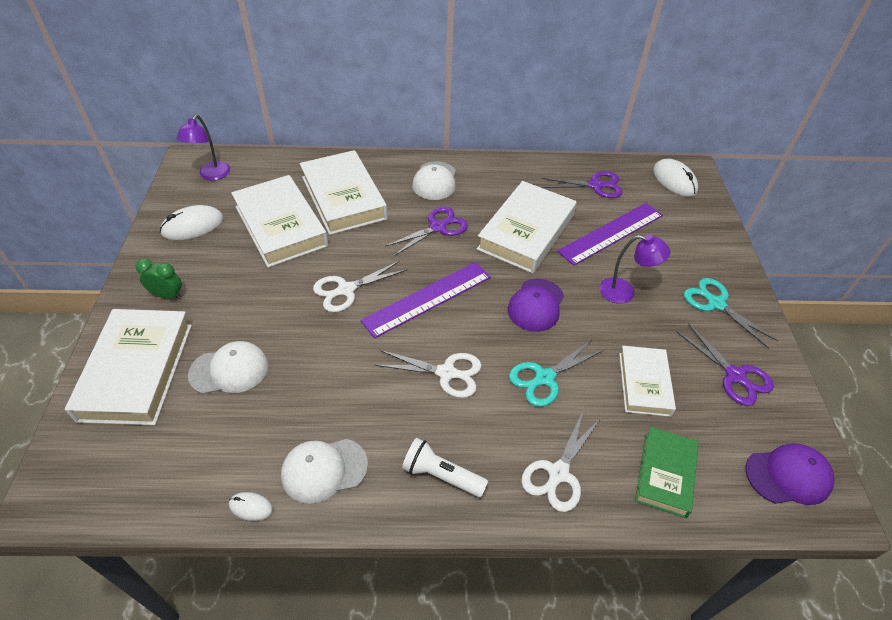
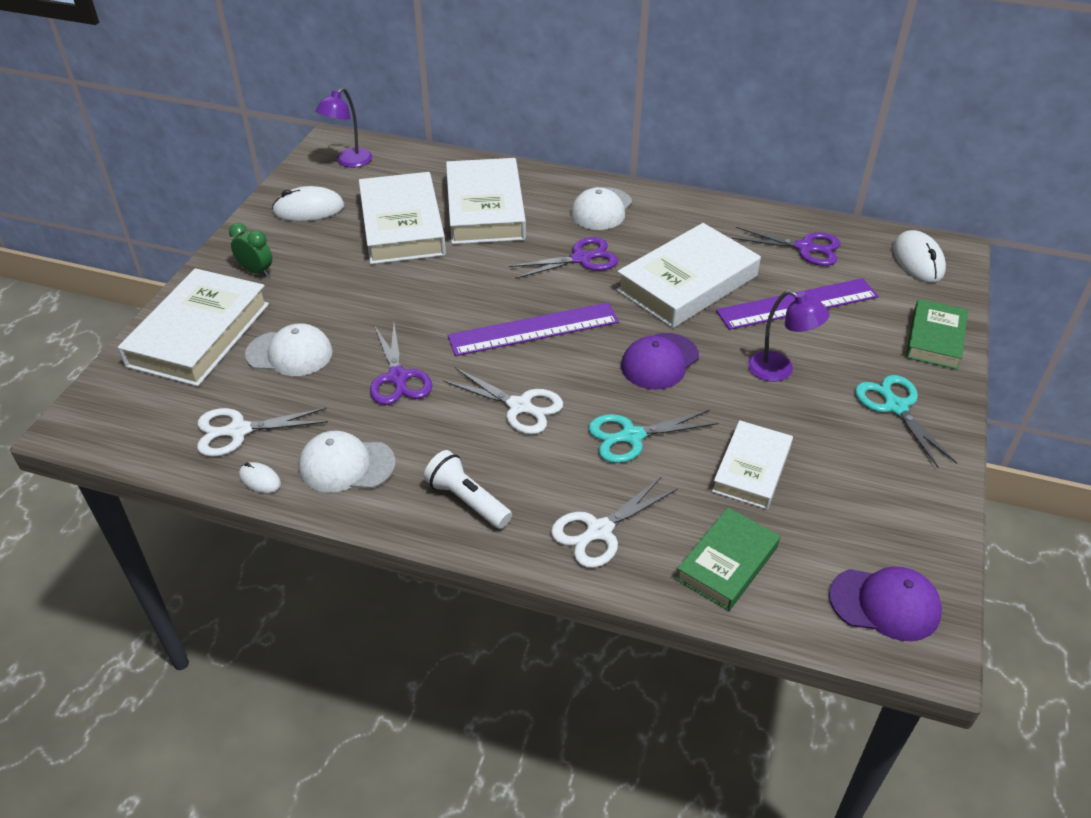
camera: 20 degrees right, 5 degrees down
(346, 290) = (445, 303): white scissors -> white scissors (238, 431)
(715, 241) = (934, 339): none -> green book
(735, 376) = (876, 488): purple scissors -> purple scissors (398, 378)

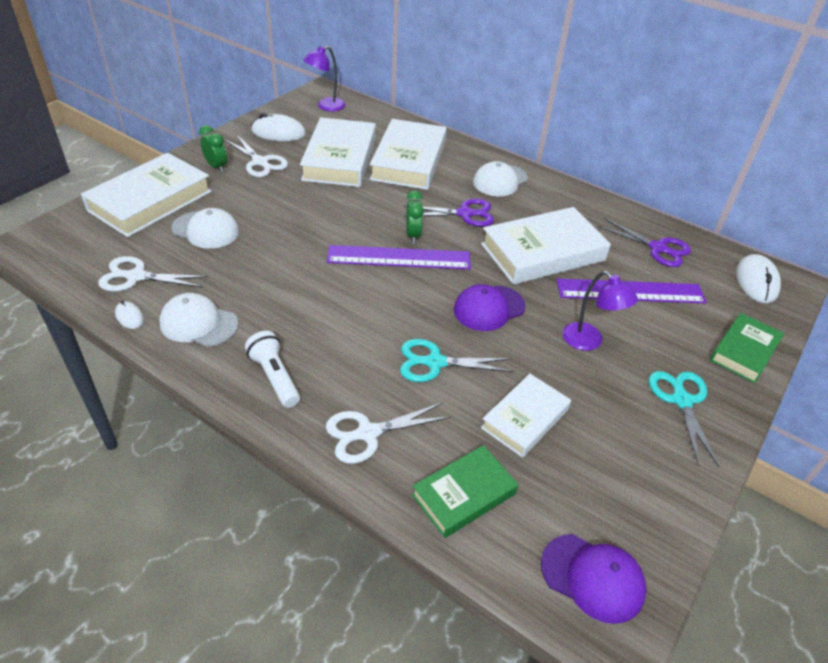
camera: 15 degrees right, 0 degrees up
(398, 378) = (275, 268): purple scissors -> none
(520, 406) = (356, 314): white scissors -> white scissors (260, 162)
(536, 299) = (413, 235): none -> green clock

